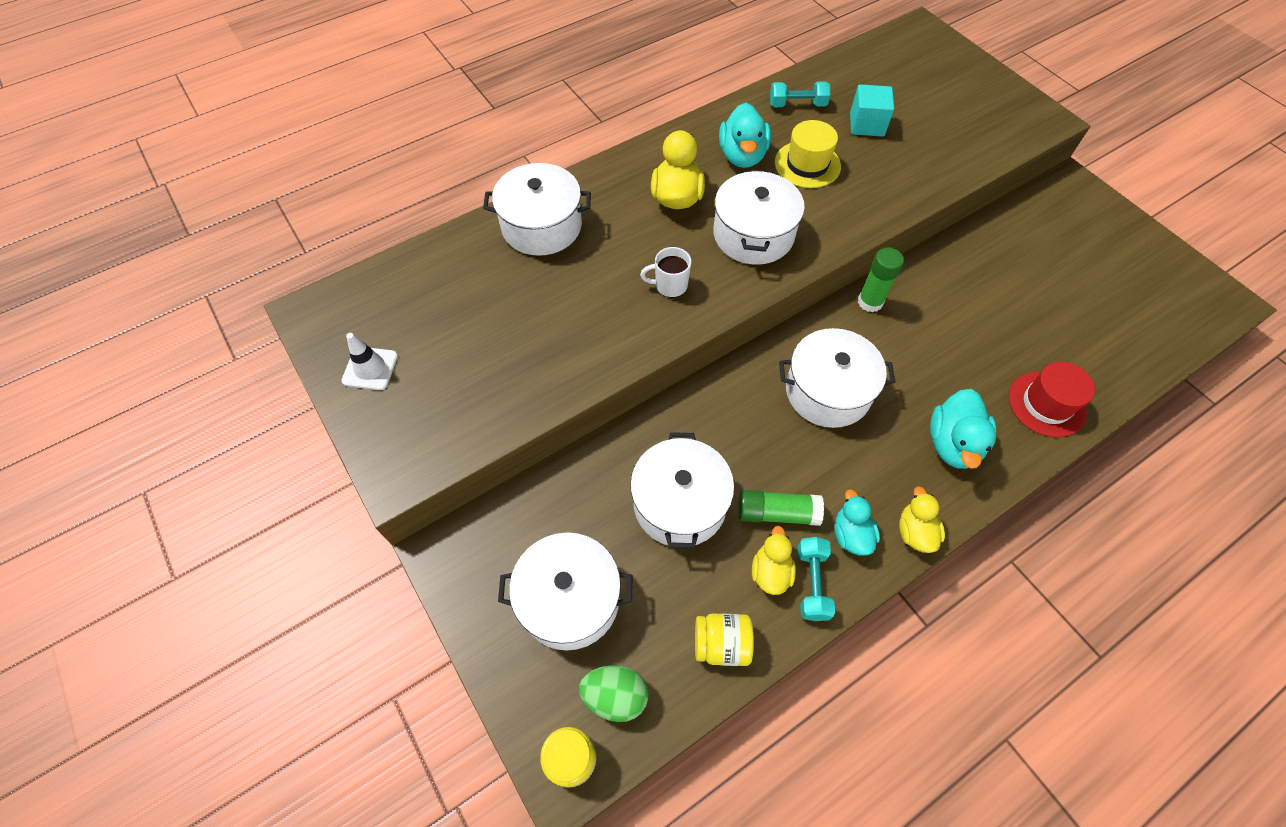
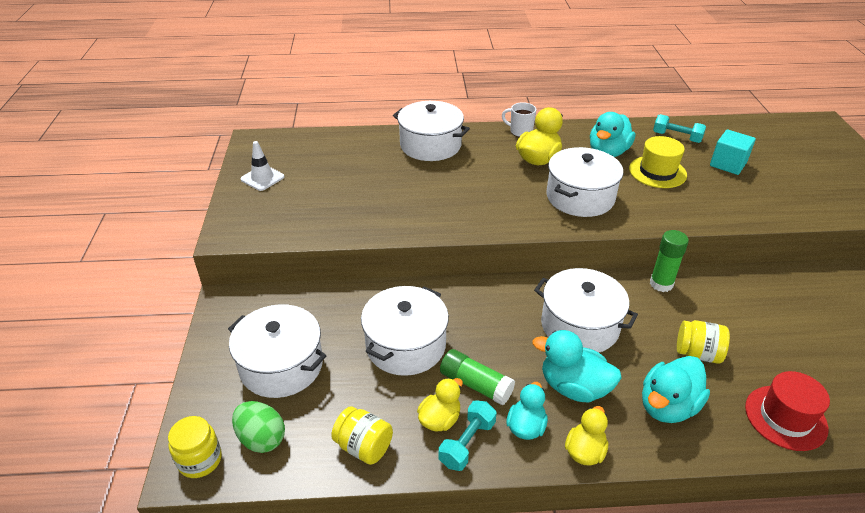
camera: 30 degrees right, 20 degrees down
(670, 285) = (492, 204): white mug -> white mug (520, 131)
(865, 467) = (574, 387): none -> turquoise duck
(945, 370) = (697, 353): none -> yellow jar

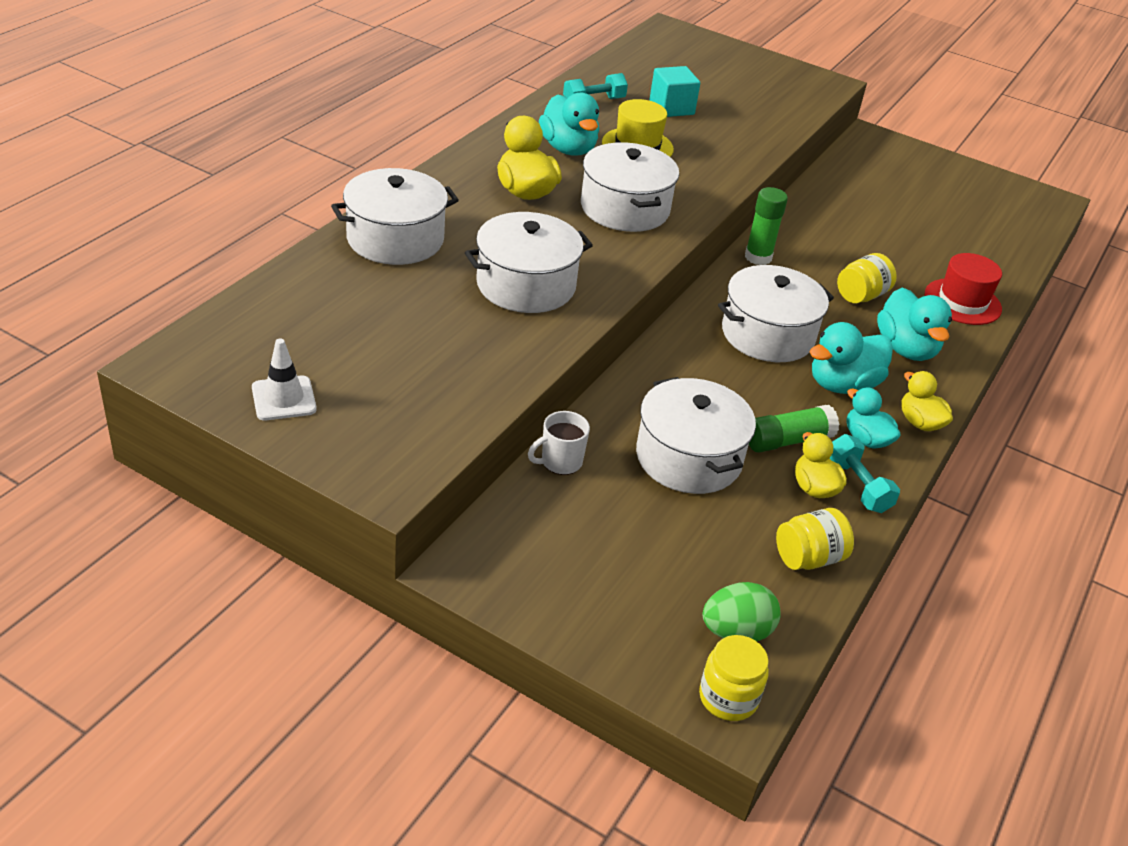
camera: 60 degrees left, 0 degrees up
(281, 365) = (632, 567): white pot -> white pot (526, 285)
(520, 131) = (454, 171): white mug -> white mug (560, 462)

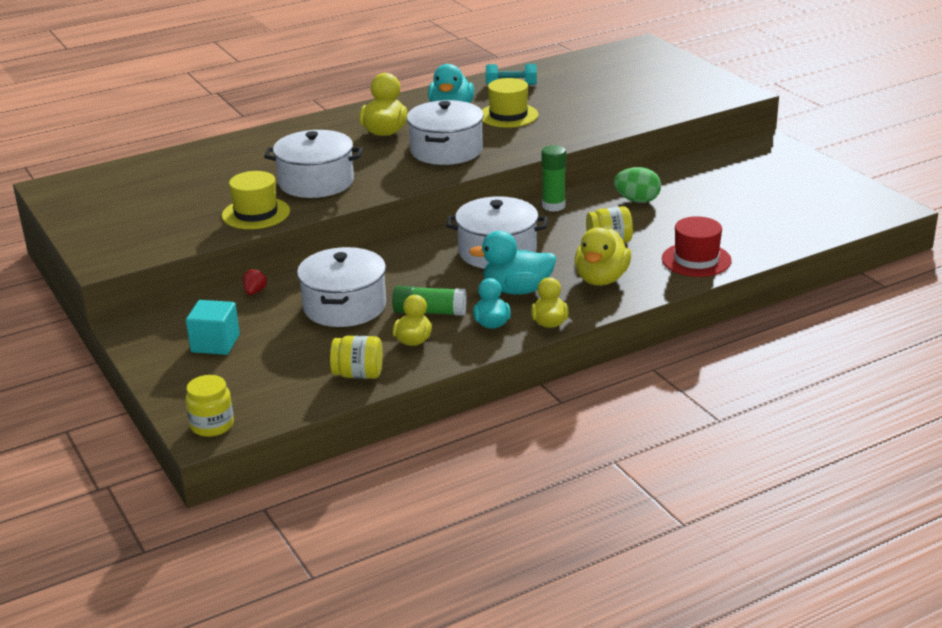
camera: 35 degrees right, 10 degrees down
(284, 398) = (95, 213): white traffic cone -> none
(395, 239) = (261, 146): white pot -> none
(504, 351) = (256, 213): none -> yellow hat
(560, 462) = (255, 291): white mug -> red strawberry
(671, 108) = (570, 95): turquoise cube -> turquoise cube (215, 343)
(736, 632) = (258, 397): green egg -> green egg (637, 200)
(858, 486) = (448, 346): turquoise dumbbell -> none
(906, 349) = (601, 279): turquoise duck -> yellow duck

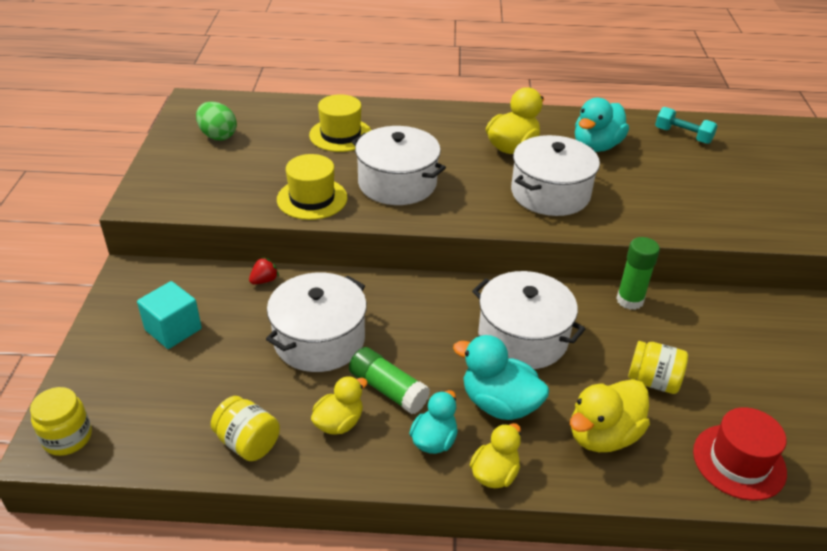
camera: 30 degrees right, 10 degrees up
(508, 115) = (649, 173): yellow hat -> yellow hat (340, 135)
(637, 200) = (729, 334): green egg -> green egg (218, 136)

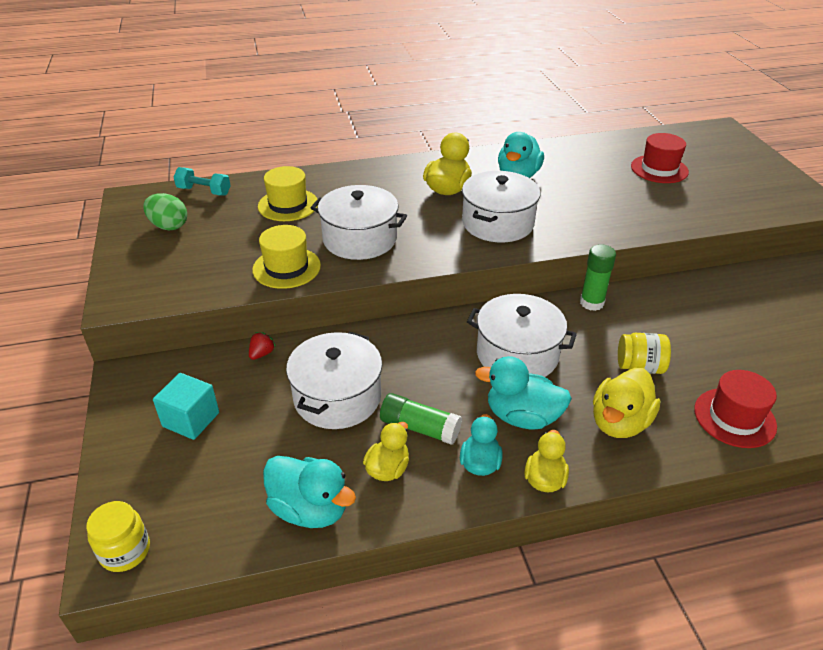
camera: 15 degrees left, 0 degrees up
(248, 442) = (310, 509): yellow jar -> turquoise duck
(683, 135) = (584, 155): turquoise dumbbell -> turquoise dumbbell (204, 191)
(764, 166) = (659, 169): none -> red hat

